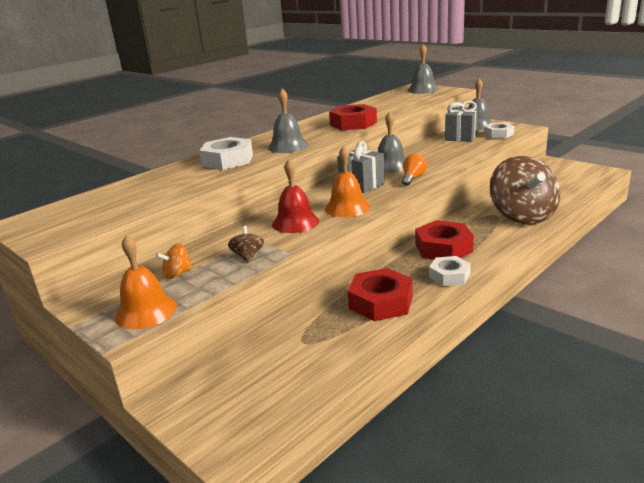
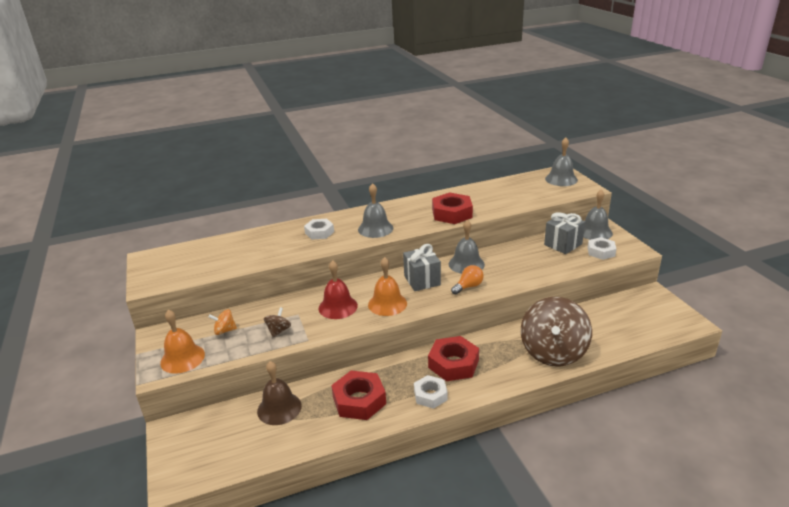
camera: 25 degrees right, 5 degrees up
(228, 160) = (319, 232): white nut -> white nut, size x0.65
(295, 336) = (279, 408): none -> brown bell

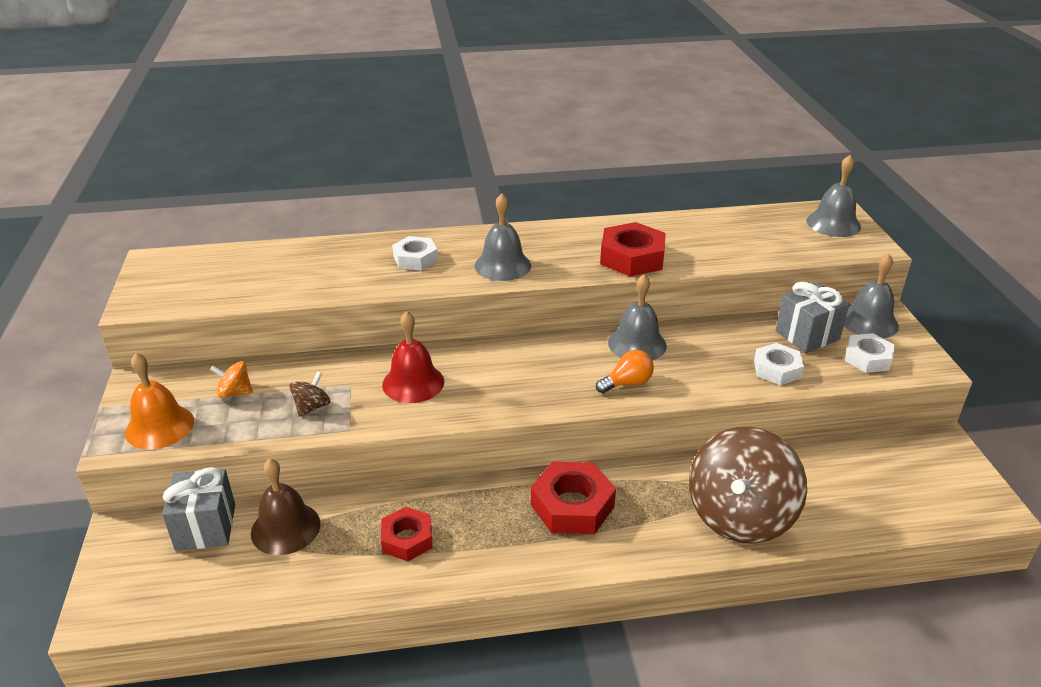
camera: 10 degrees right, 5 degrees up
(359, 400) = (407, 539): red nut -> red nut, size x0.65
(387, 304) = (490, 391): orange bell -> none
(422, 280) = (557, 360): grey gift -> grey gift (206, 527)
(430, 395) = (518, 552): white nut -> white nut (777, 369)

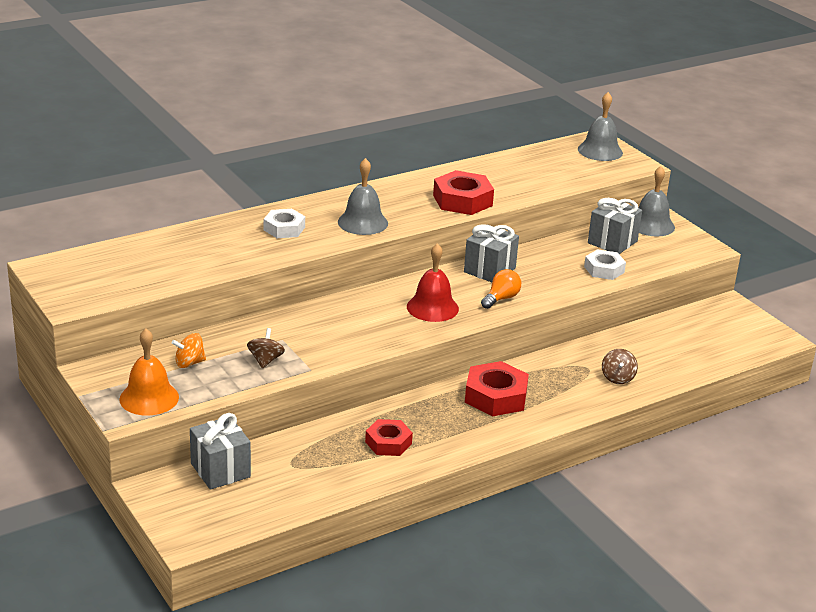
camera: 25 degrees left, 5 degrees down
(285, 528) = (287, 457): brown bell -> none
(413, 383) = (333, 329): red bell -> red bell (432, 307)
(637, 344) = (489, 270): grey bell -> grey gift
(740, 516) = (617, 378): brown spinning top -> brown spinning top, size x0.41
(867, 358) = (663, 251): white nut -> none

